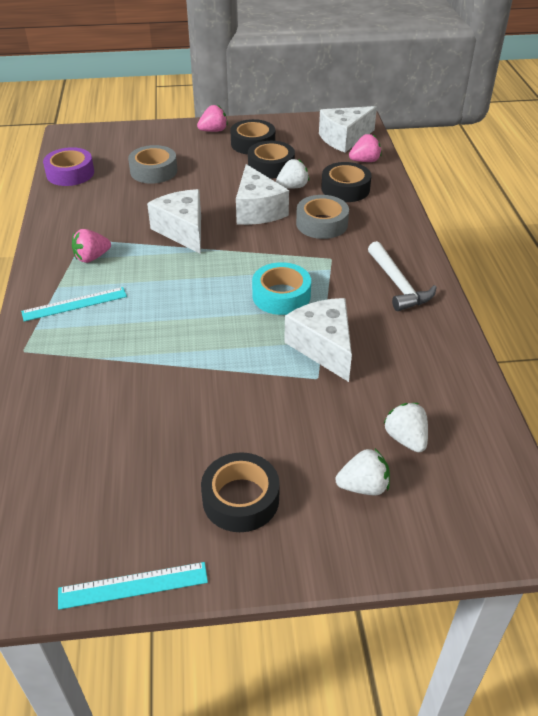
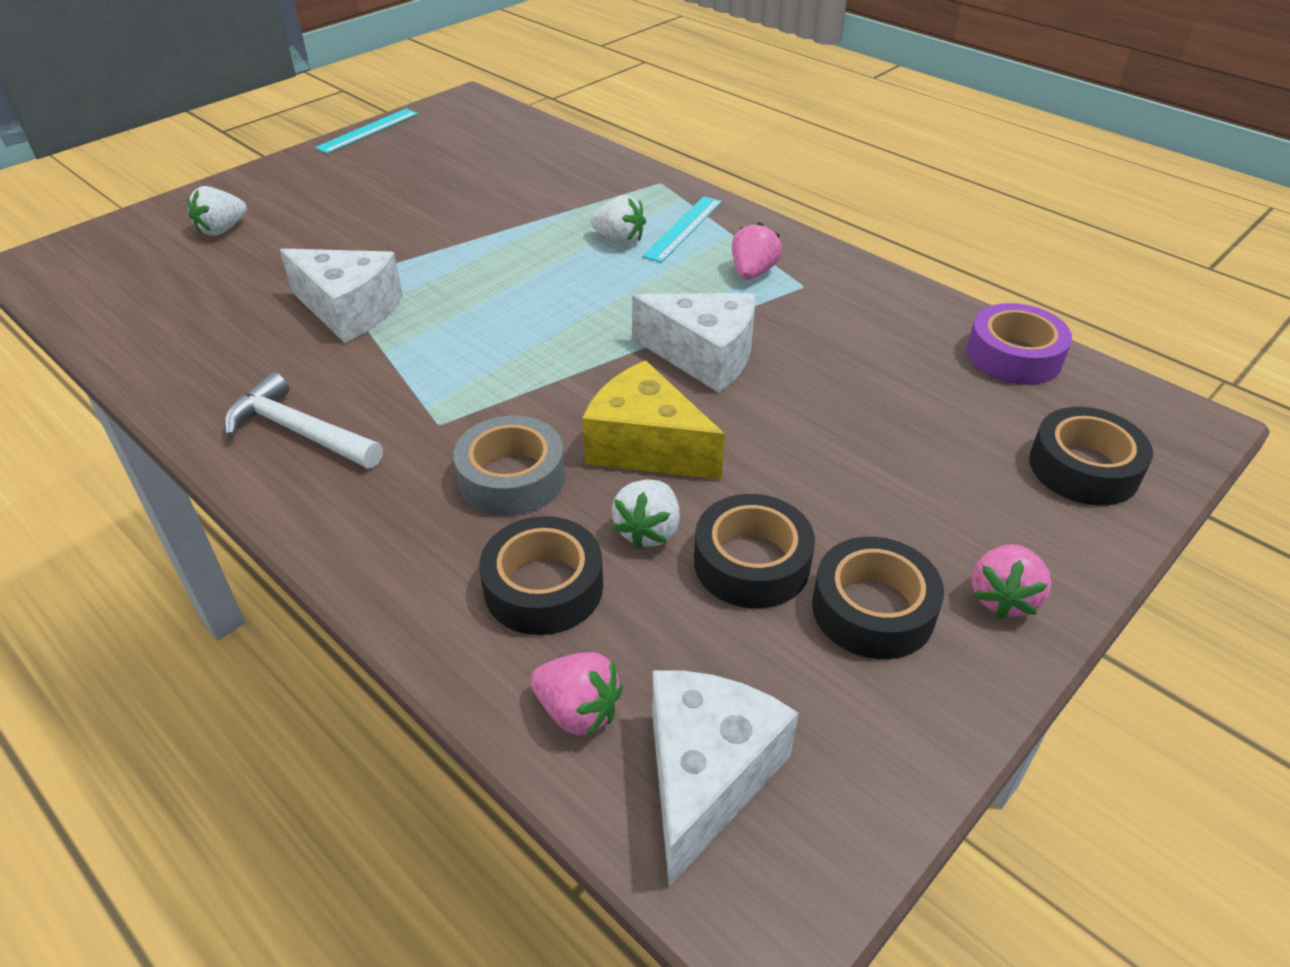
camera: 140 degrees right, 0 degrees up
(154, 171) = (917, 429): grey tape -> none
(241, 499) = (330, 185): black tape -> black tape (1083, 468)
(257, 210) = (646, 446): white cheese -> yellow cheese
(281, 296) = (459, 339): turquoise tape -> none
(365, 161) = (578, 711): pink strawberry -> pink strawberry turned 90 degrees counterclockwise
(406, 438) = (195, 274): white strawberry -> white strawberry (619, 240)

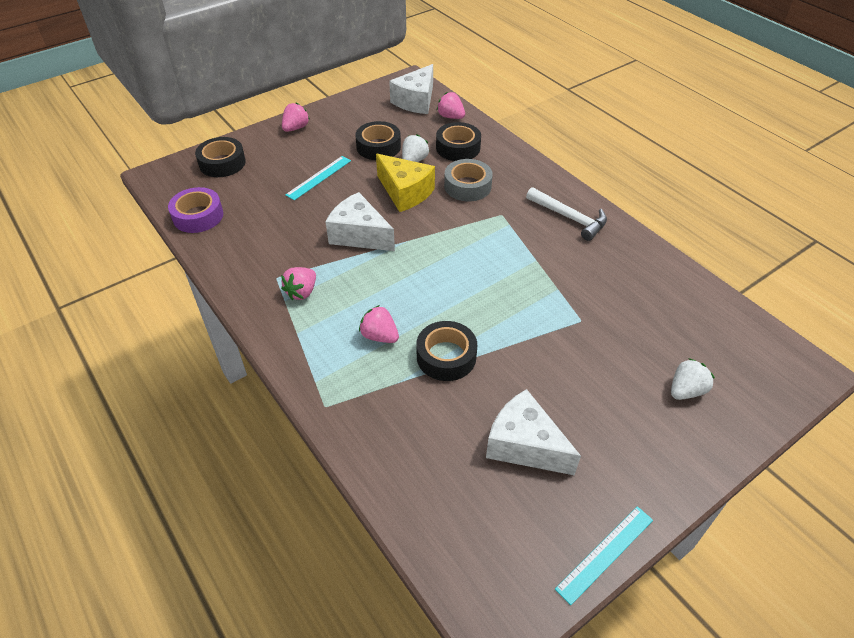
camera: 170 degrees left, 5 degrees up
(349, 310) = (563, 293): white cheese -> white cheese (524, 445)
(619, 240) = (379, 336): white strawberry -> pink strawberry
(683, 228) = (329, 342): turquoise ruler -> turquoise ruler (319, 177)
(873, 609) = (343, 130): black tape -> black tape (446, 356)

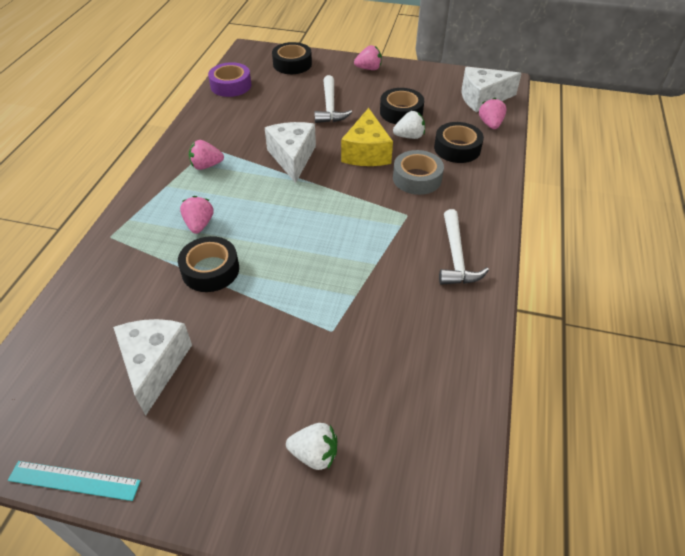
camera: 50 degrees right, 0 degrees up
(319, 177) = (330, 107): turquoise ruler -> white hammer

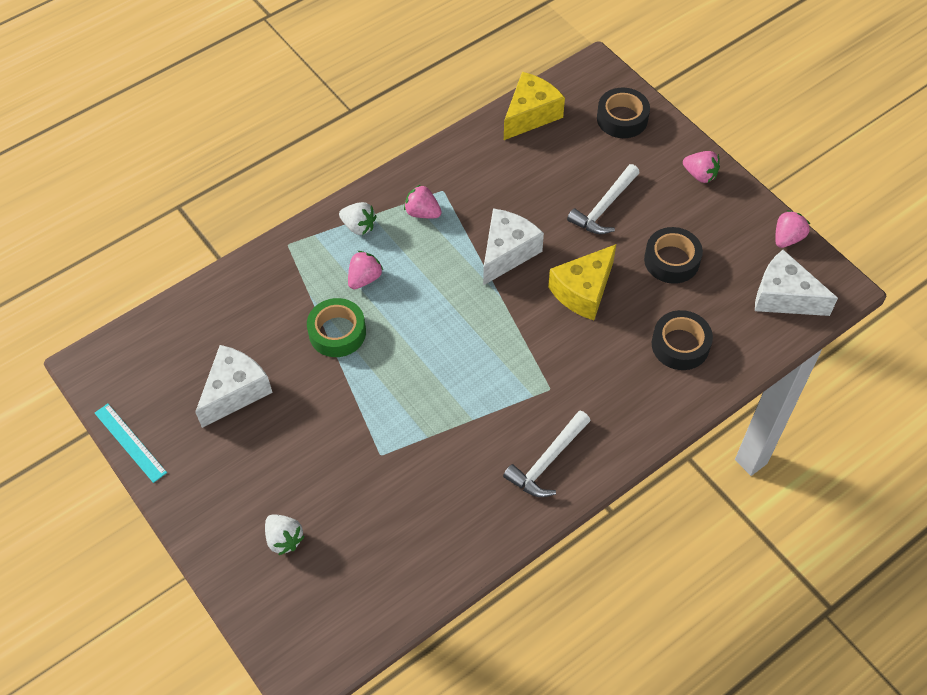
camera: 40 degrees right, 10 degrees up
(210, 270) = (337, 332): black tape -> green tape
(231, 85) = (530, 115): purple tape -> yellow cheese
(409, 136) = (647, 298): white strawberry -> white strawberry (359, 226)
(417, 178) = (601, 354): grey tape -> none
(490, 124) = (751, 337): pink strawberry -> pink strawberry (787, 238)

